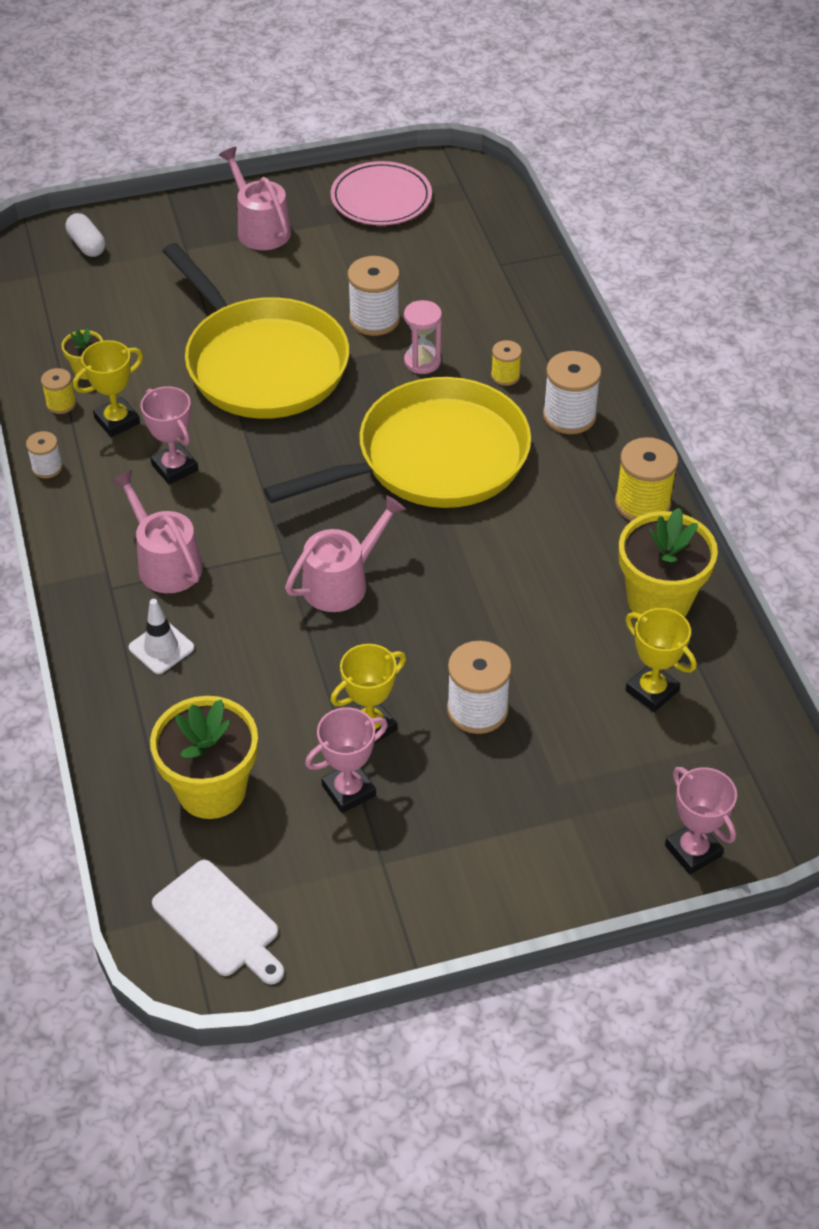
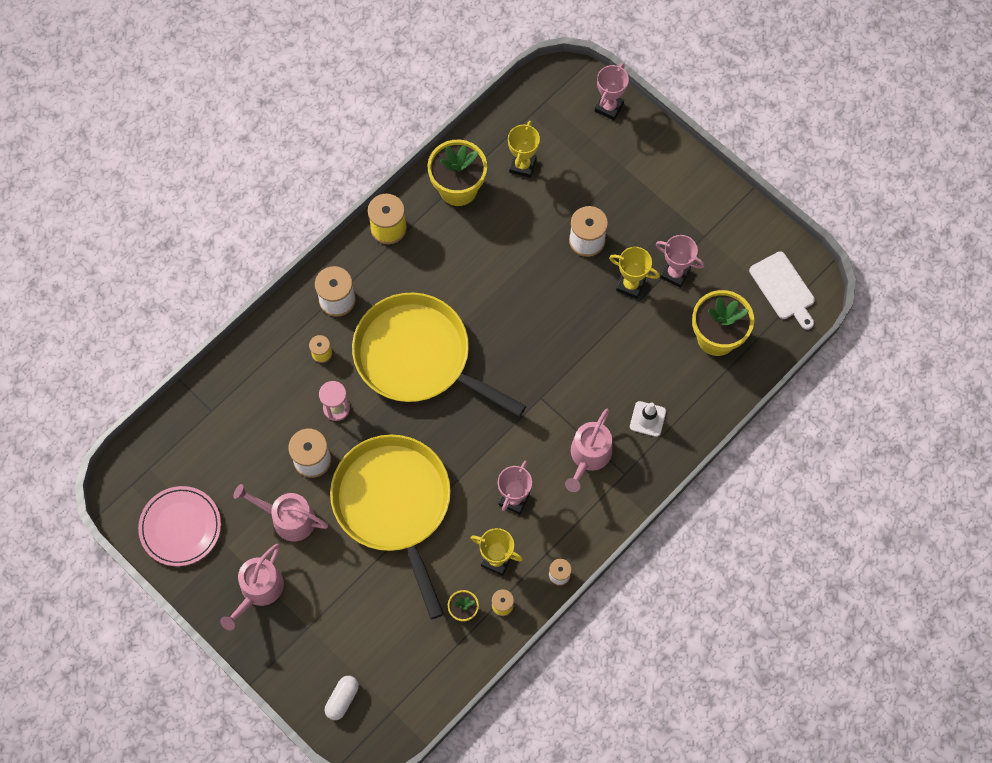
camera: 120 degrees left, 20 degrees up
(219, 922) = (783, 288): white cutting board -> white cutting board turned 135 degrees clockwise
(262, 363) = (394, 504): yellow pan -> yellow pan turned 45 degrees counterclockwise
(341, 582) = (544, 353): pink watering can -> pink watering can (288, 518)

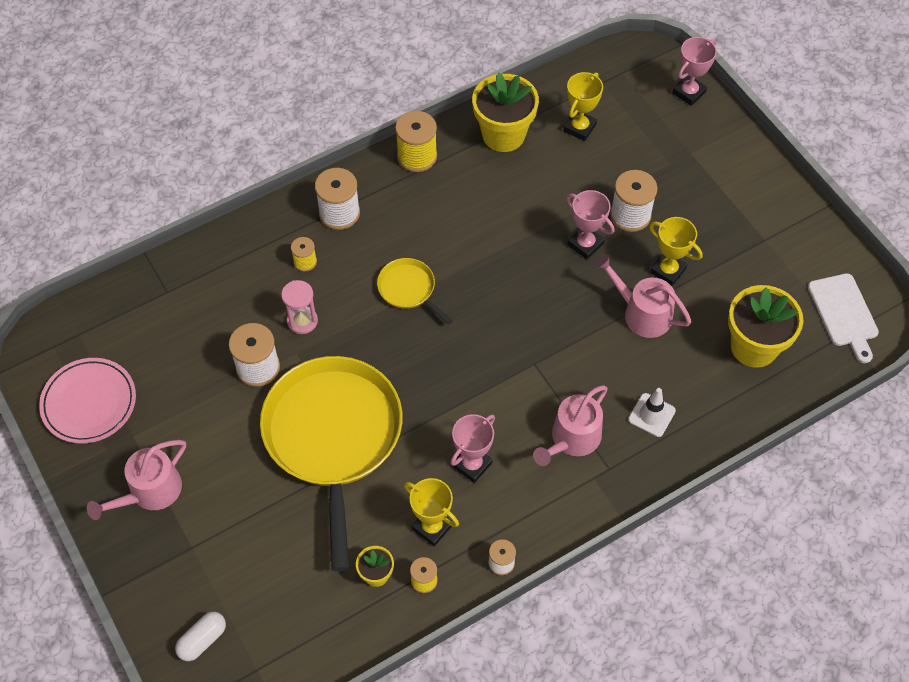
camera: 15 degrees right, 10 degrees down
(288, 518) = (210, 423): pink watering can -> pink watering can (642, 313)
(417, 356) = (408, 289): yellow pan -> yellow pan, size x0.43
(675, 273) = (721, 270): pink trophy -> pink trophy (585, 244)

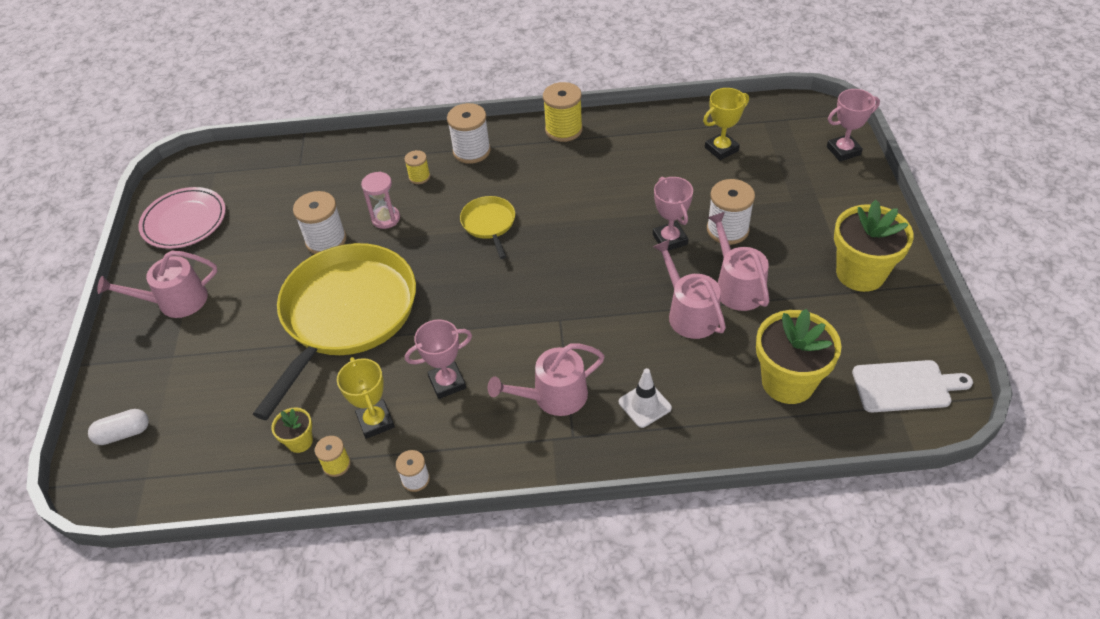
camera: 30 degrees right, 10 degrees down
(503, 135) = (649, 135): yellow flower pot -> yellow flower pot (860, 273)
(668, 270) = (737, 286): yellow trophy -> pink watering can
(844, 313) = (905, 386): white cutting board -> white cutting board turned 105 degrees counterclockwise

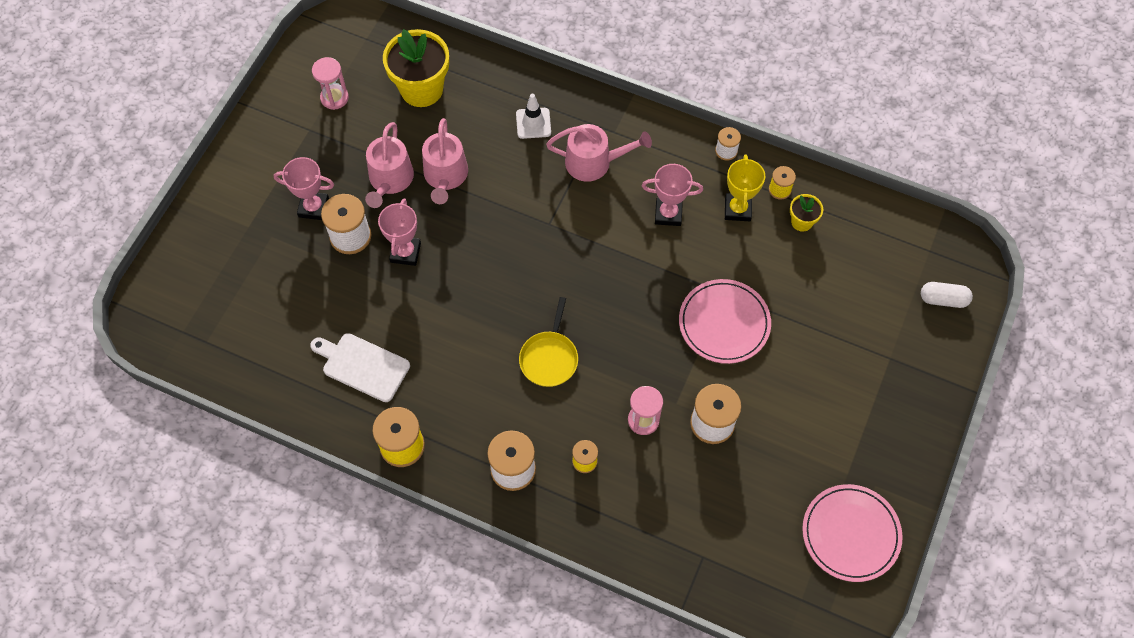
camera: 155 degrees left, 15 degrees up
(176, 301) = (877, 422): pink watering can -> none
(346, 314) = (724, 323): yellow pan -> pink plate
(721, 149) = (276, 329): yellow trophy -> none
(843, 151) = (174, 264): pink trophy -> pink trophy (313, 207)
(860, 273) = (288, 141): yellow flower pot -> none
(862, 330) = (334, 98): none -> pink hourglass
(905, 386) = (347, 47): white cutting board -> white cutting board (362, 366)

